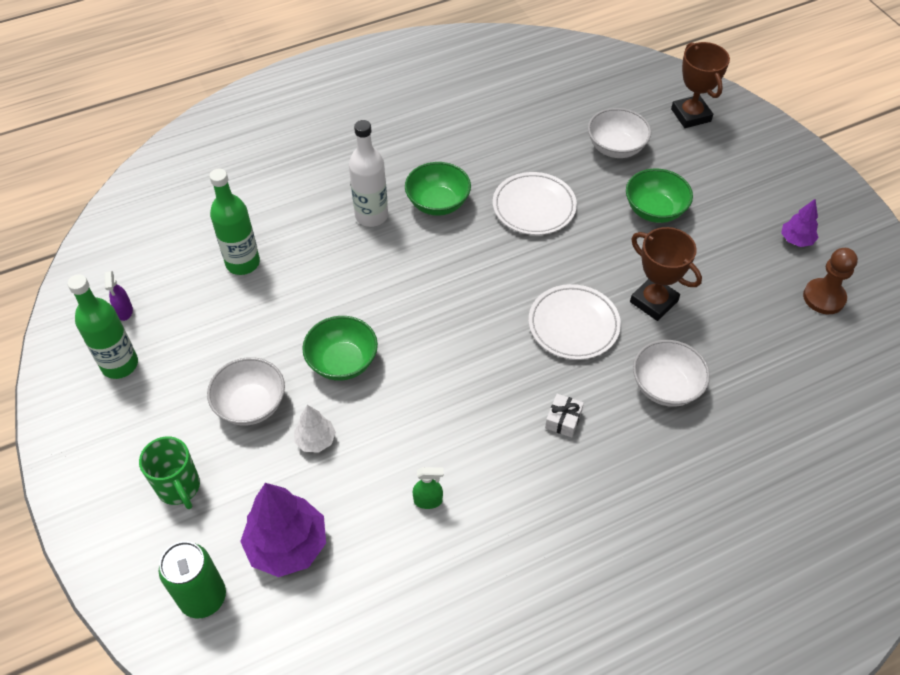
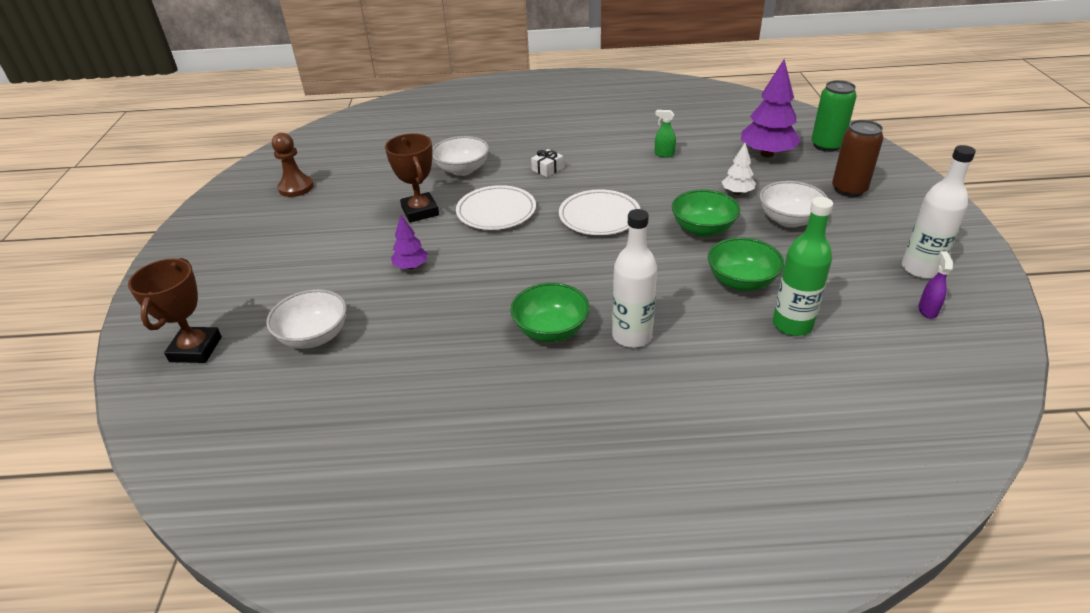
camera: 155 degrees left, 15 degrees down
(120, 364) = (920, 269): green bottle -> white bottle
(179, 487) = (849, 189): green mug -> brown can
(534, 207) = (454, 301): white plate -> white plate (599, 216)
(654, 210) = (345, 270): green bowl -> green bowl (741, 281)
(796, 240) = (262, 222): purple tree -> purple tree (411, 266)

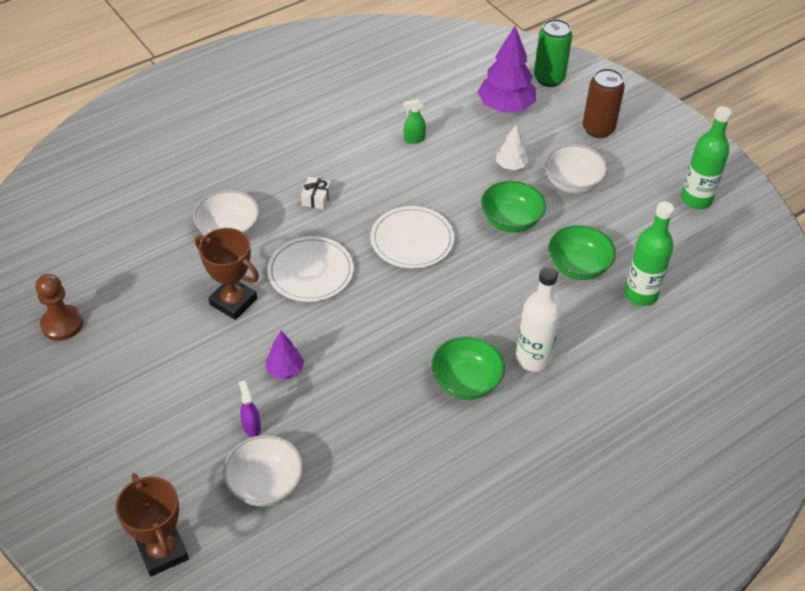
camera: 35 degrees left, 10 degrees up
(920, 269) = (696, 199): white bottle -> green bottle
(927, 310) = (722, 240): purple spray bottle -> purple spray bottle (251, 427)

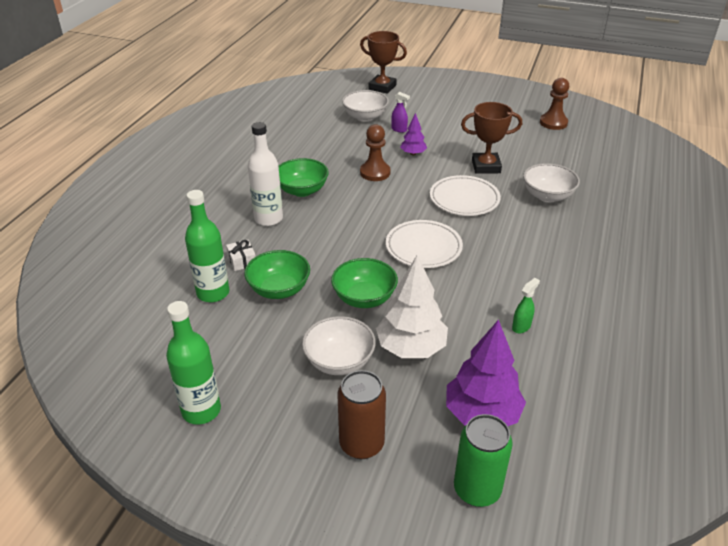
camera: 145 degrees right, 10 degrees down
(316, 198) = (526, 241): white gift -> white gift (242, 261)
(360, 363) = (375, 172): none -> brown pawn
(511, 166) = (411, 348): white tree -> white tree, size x1.88

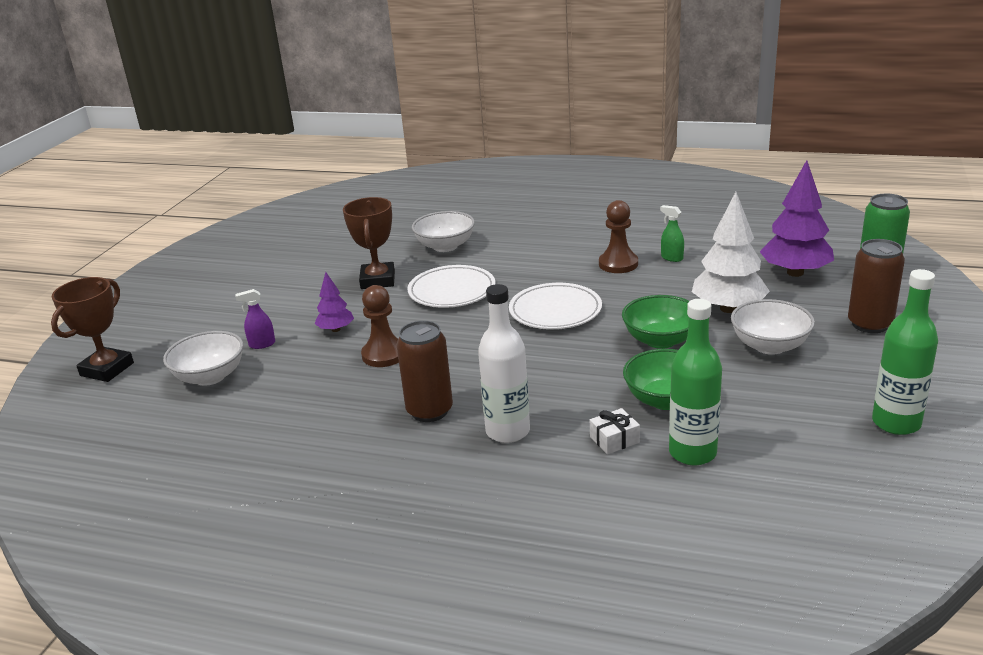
camera: 90 degrees left, 10 degrees down
(302, 190) = (429, 411): green bowl -> brown can
(399, 129) = (262, 344): purple spray bottle -> purple spray bottle turned 135 degrees counterclockwise
(553, 123) = (278, 242): brown pawn -> brown pawn (618, 264)

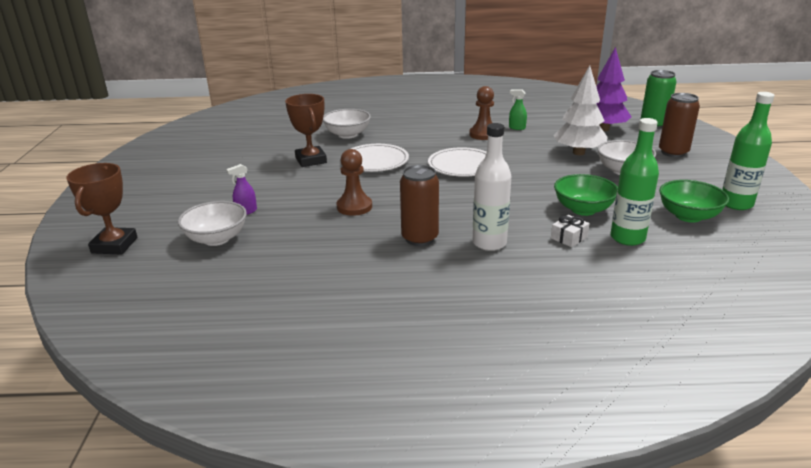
camera: 20 degrees left, 0 degrees up
(336, 329) = (301, 195): purple tree -> none
(660, 340) = (550, 175): green bowl -> green bowl (688, 216)

